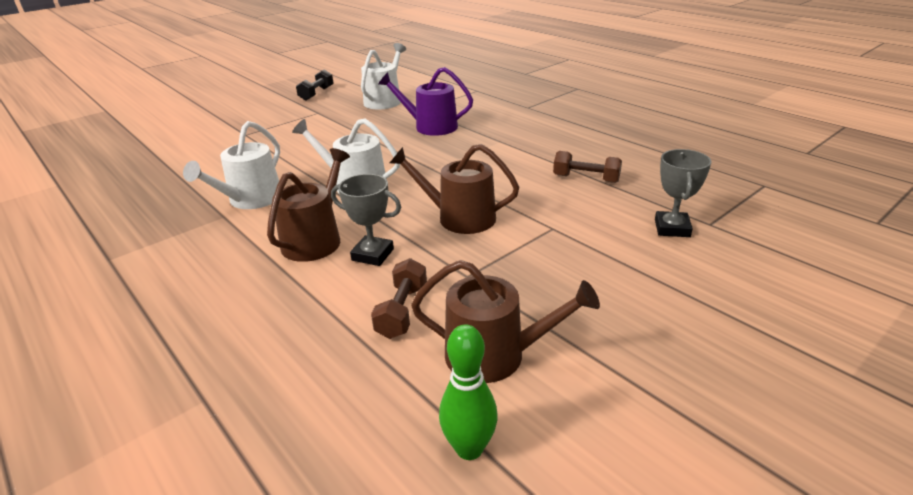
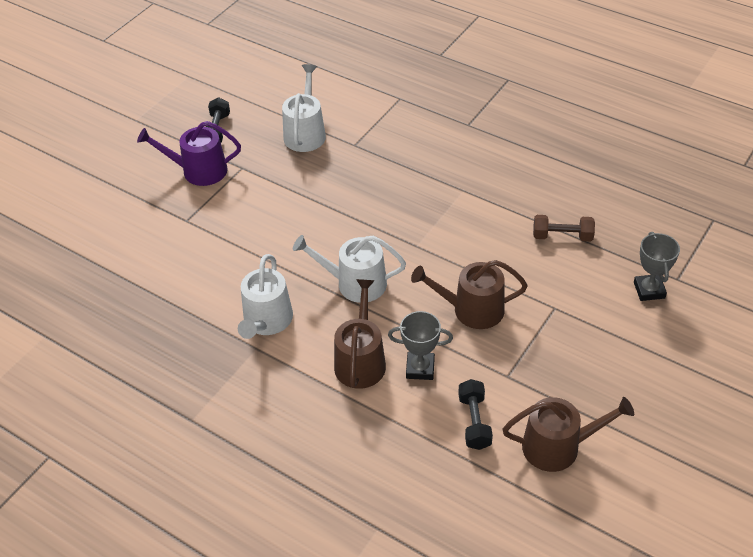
camera: 15 degrees left, 15 degrees up
(402, 311) = (474, 422): brown dumbbell -> black dumbbell
(430, 127) = (381, 176): purple watering can -> purple watering can (199, 171)
(469, 448) = (570, 519): green bowling pin -> none

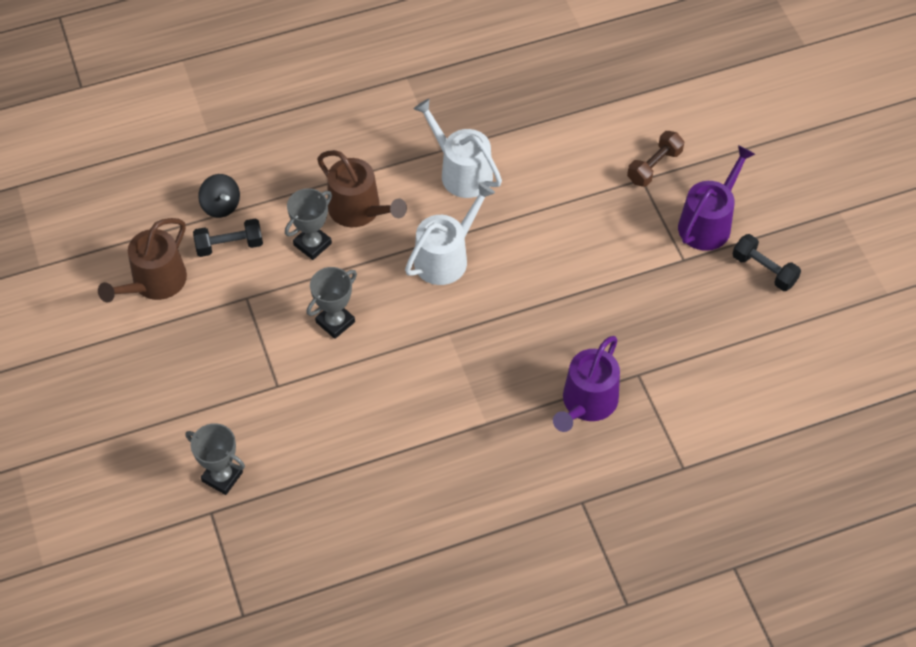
camera: 125 degrees right, 10 degrees up
(305, 133) = (694, 342): white watering can -> none
(399, 155) = (587, 403): none -> purple watering can
(443, 457) = (221, 205): none -> black spinning top
(471, 310) = (335, 322): brown watering can -> grey trophy
(474, 422) = (229, 245): black dumbbell -> black dumbbell turned 45 degrees counterclockwise
(562, 236) = (349, 460): brown dumbbell -> brown dumbbell (654, 166)

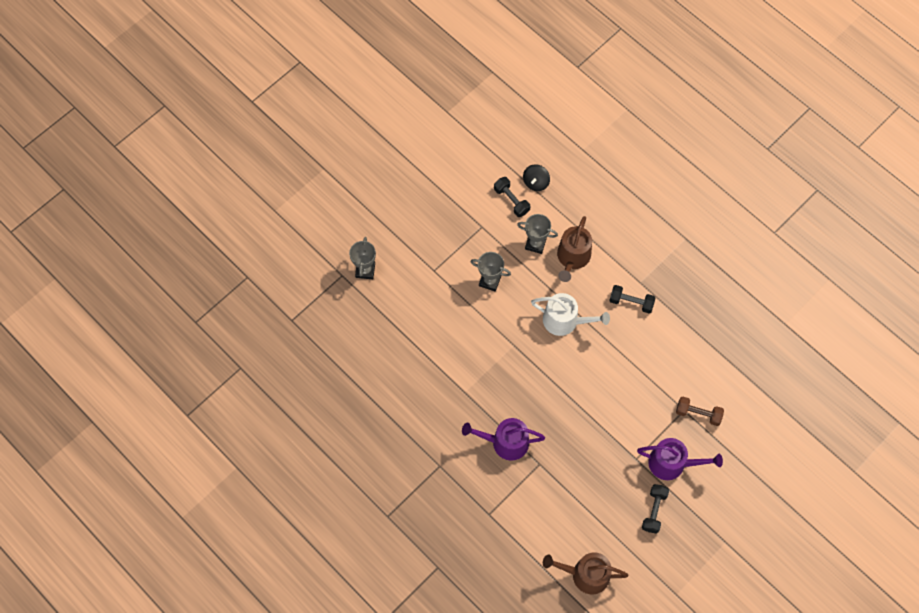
camera: 65 degrees right, 10 degrees up
(154, 283) = (467, 175): brown watering can -> brown watering can (585, 574)
(461, 172) = (631, 302): white watering can -> black dumbbell

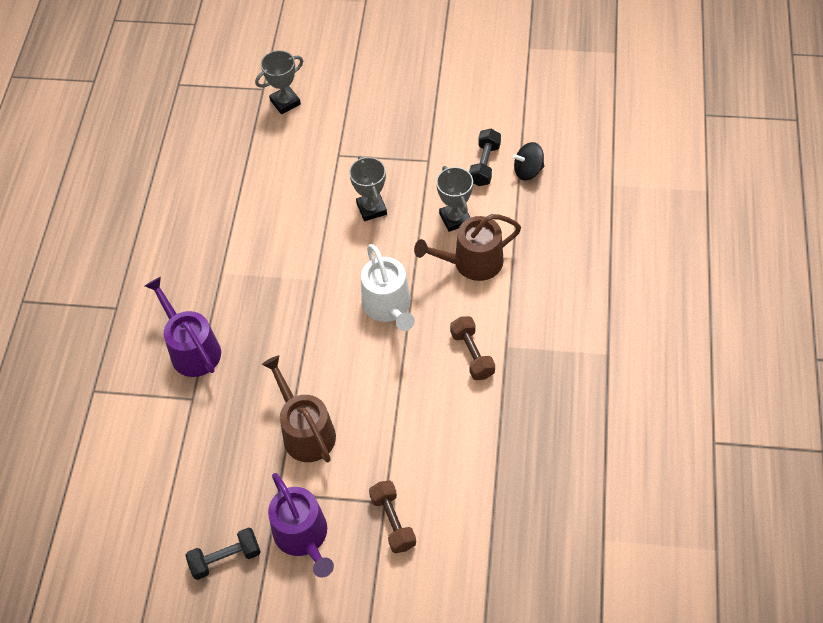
camera: 55 degrees right, 10 degrees down
(585, 574) = (88, 538): brown watering can -> brown watering can (305, 431)
(631, 302) = (472, 354): black dumbbell -> brown dumbbell

